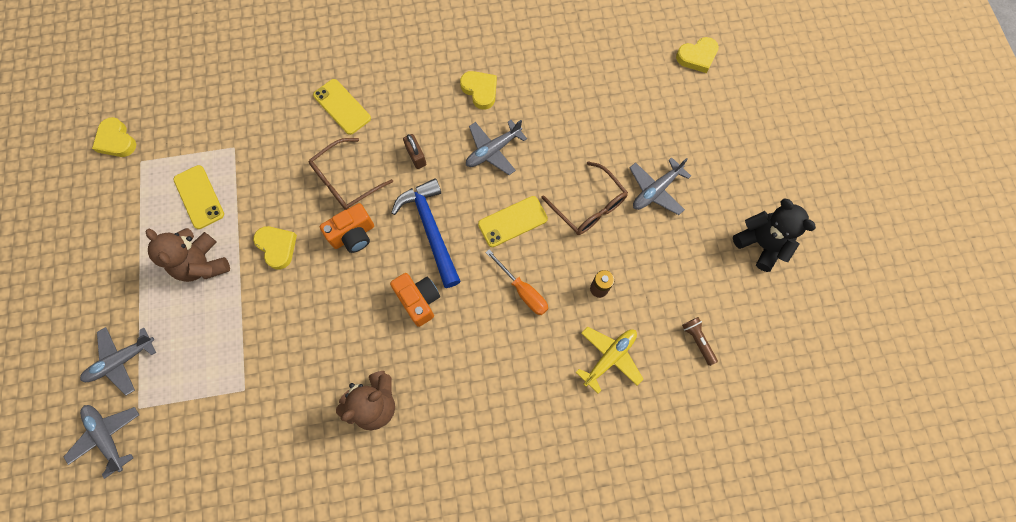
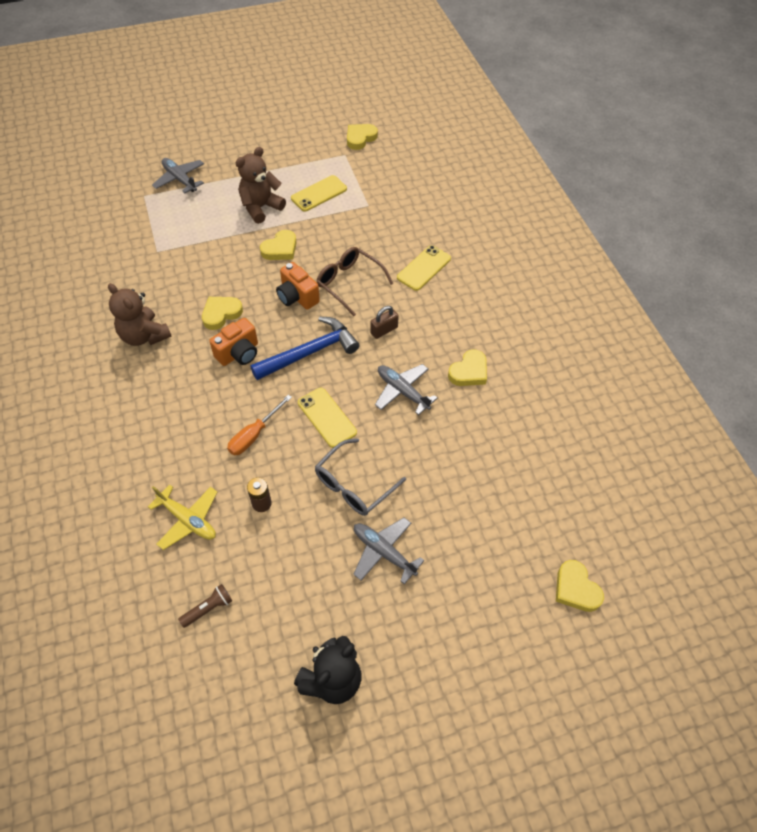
camera: 80 degrees right, 15 degrees down
(107, 437) = (123, 184): grey plane -> none
(360, 317) = (221, 314): none -> yellow heart
(589, 206) = (354, 485): brown glasses -> grey glasses

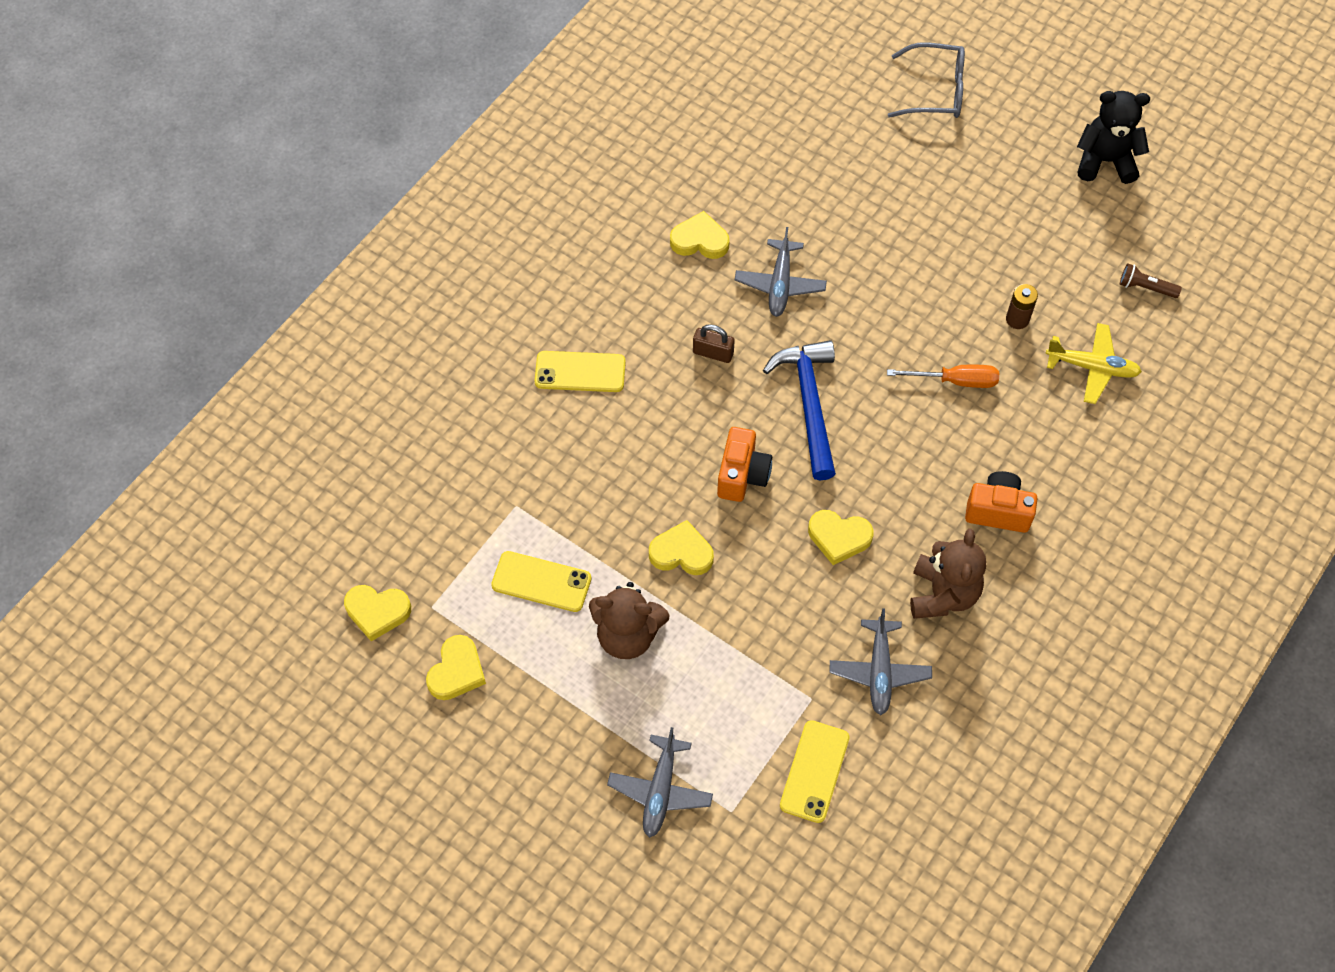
camera: 125 degrees left, 5 degrees up
(188, 520) = (1092, 367): yellow plane -> yellow plane turned 105 degrees clockwise
(239, 353) = (874, 474): orange camera -> orange camera (998, 511)
(309, 352) = (809, 404): blue hammer -> blue hammer turned 60 degrees clockwise
(327, 417) = (874, 330): yellow phone -> yellow phone (814, 771)
(349, 283) = (672, 435): brown glasses -> none
(354, 485) = (926, 257): grey glasses -> grey glasses (936, 91)
(383, 552) = (967, 192): grey plane -> grey plane (879, 671)
(576, 589) = (865, 41): yellow heart -> yellow heart (457, 671)

